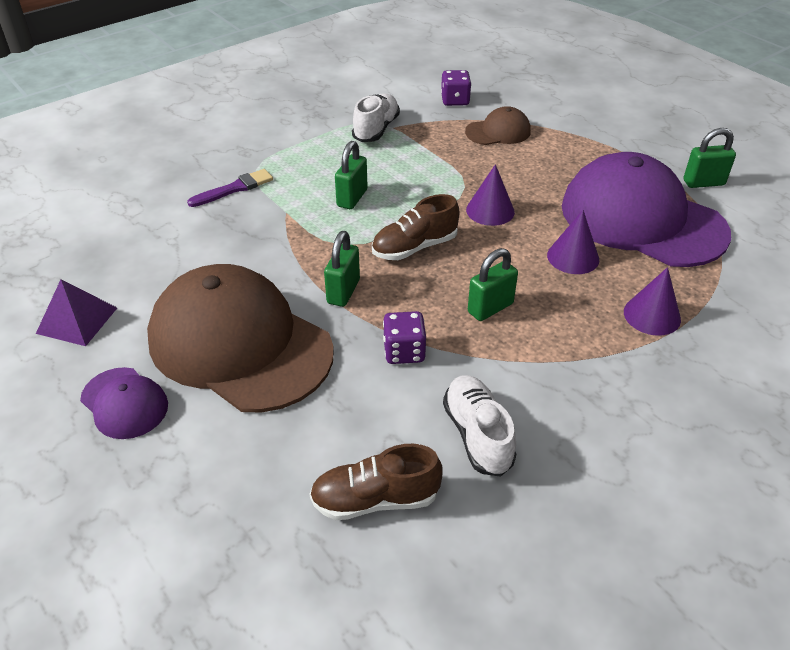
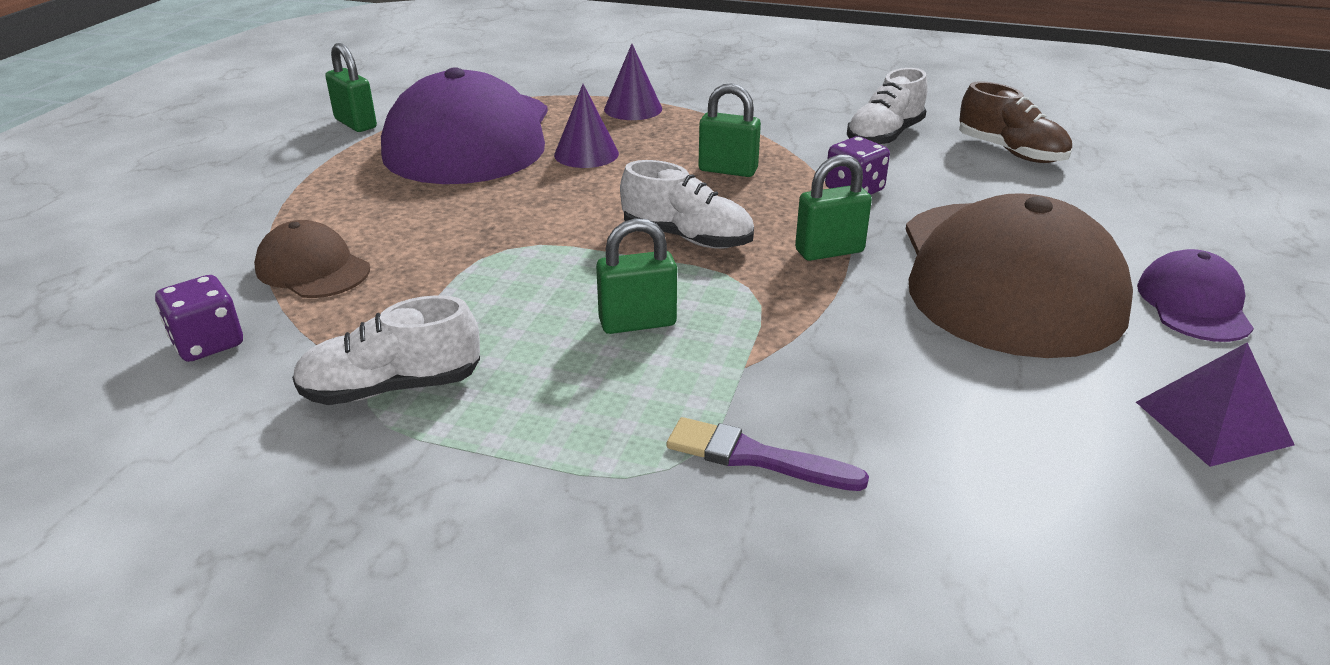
camera: 125 degrees left, 10 degrees down
(415, 247) = (687, 238): brown shoe -> white shoe
(490, 210) = (548, 216): purple cone -> none

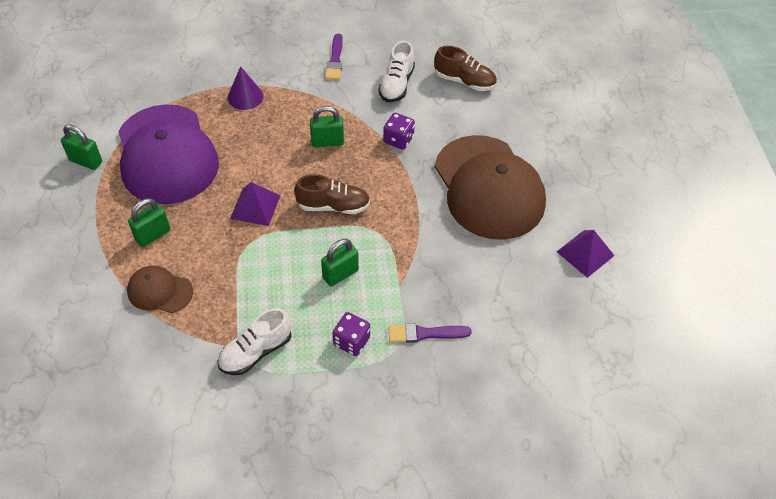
camera: 25 degrees left, 20 degrees up
(208, 343) = (149, 357): purple dice -> purple dice (351, 341)
(554, 212) = (255, 207): none -> purple pyramid
(586, 154) = (243, 150): purple cone -> none
(687, 238) = (333, 206): white shoe -> brown shoe
(796, 100) = (335, 60): none -> purple brush
(829, 251) = (404, 194): green padlock -> green padlock (153, 235)
(1193, 304) = (568, 181): purple cap -> none

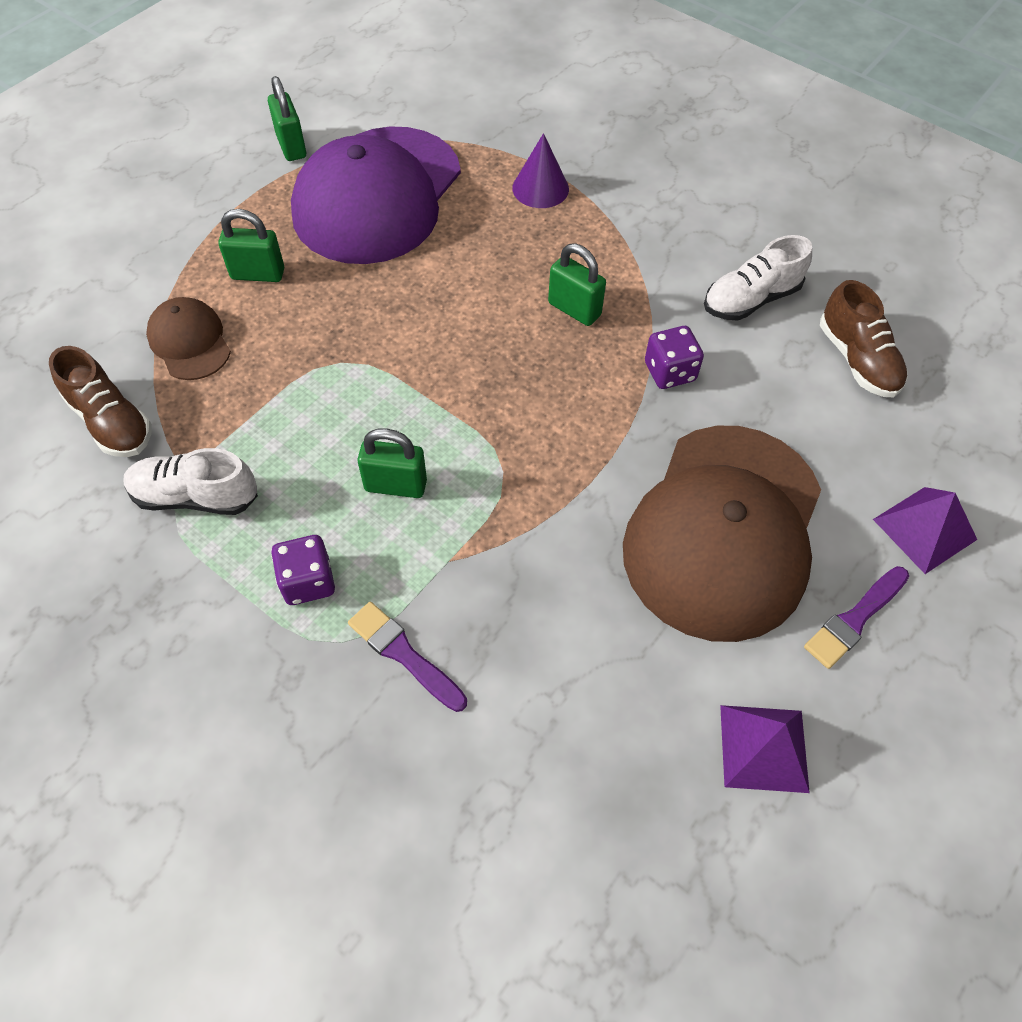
camera: 45 degrees right, 5 degrees up
(255, 207) = (398, 325): purple pyramid -> purple pyramid (924, 529)
(333, 206) = (488, 393): brown shoe -> brown shoe (111, 421)
(335, 60) = (703, 215): purple brush -> purple brush (854, 619)

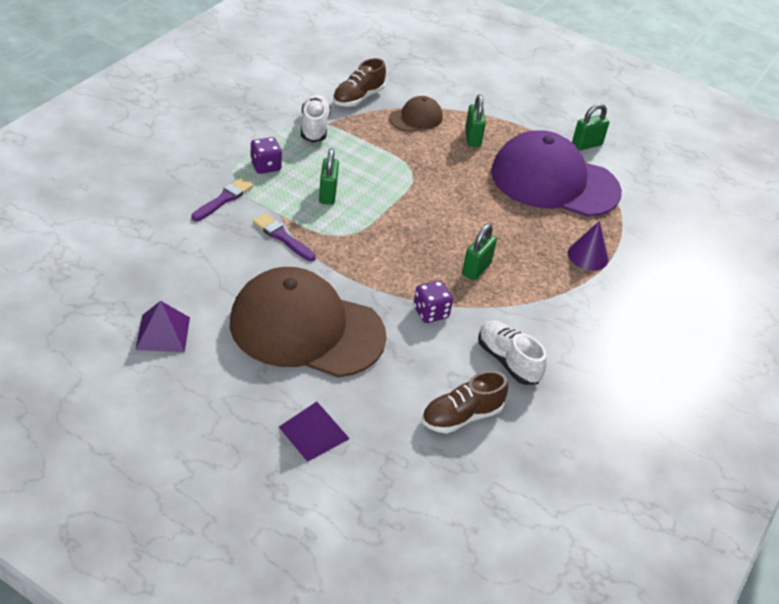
camera: 80 degrees right, 15 degrees down
(854, 619) = (244, 385): purple brush -> purple brush (282, 237)

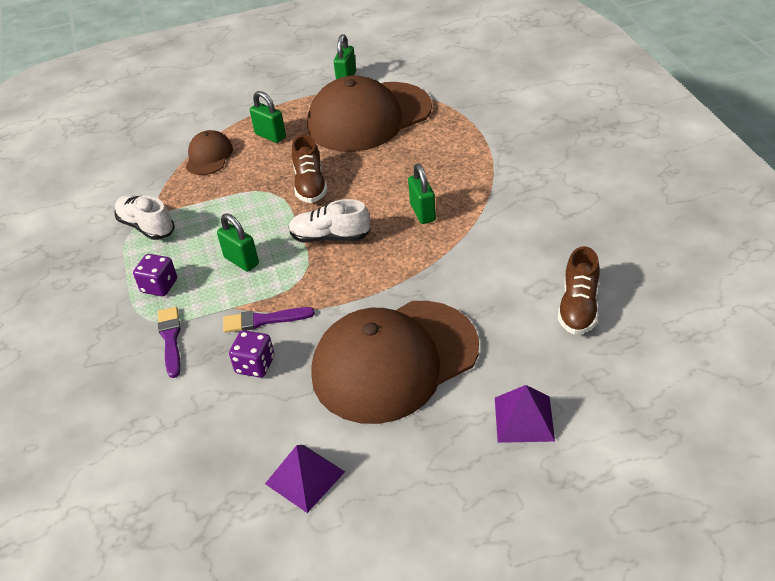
camera: 40 degrees left, 0 degrees up
(358, 98) = (142, 179): brown shoe -> brown shoe (310, 185)
(430, 312) = (447, 266): purple dice -> purple dice (255, 365)
(508, 361) = (540, 247): white shoe -> white shoe (330, 237)
(554, 181) = (368, 117): purple cap -> brown cap
(587, 256) = (466, 142): purple cone -> none

